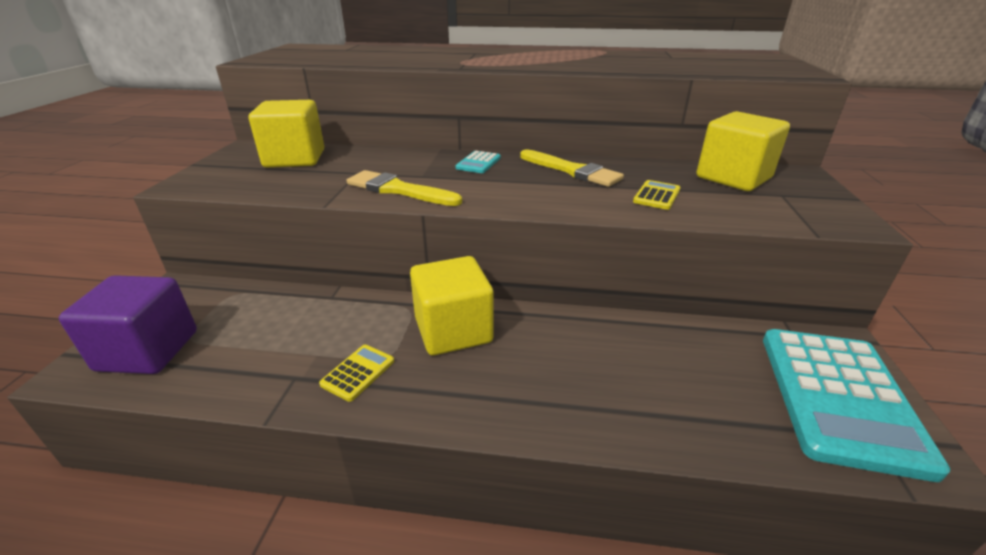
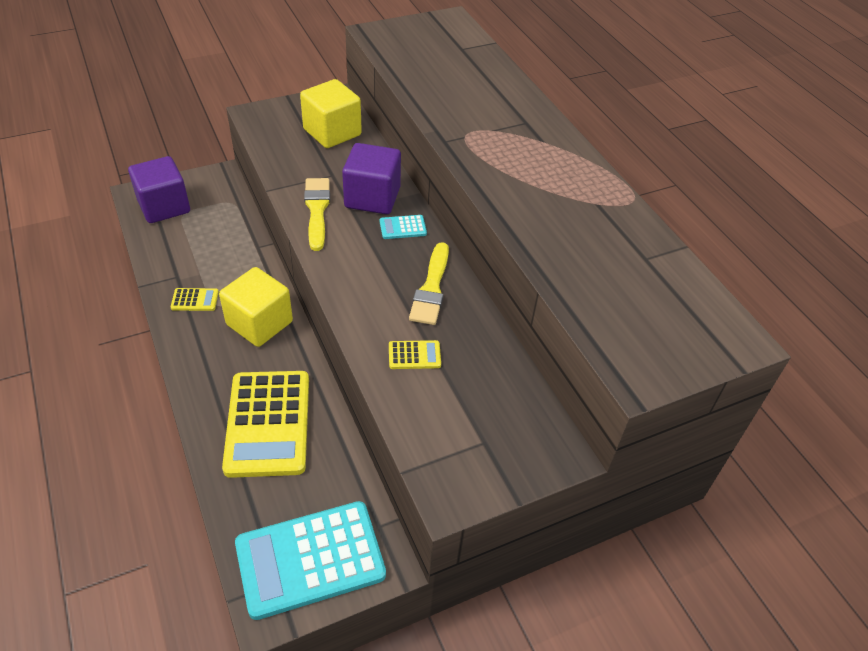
camera: 55 degrees right, 15 degrees up
(419, 164) = (372, 197): none -> purple cube
(618, 370) = (268, 423): none -> yellow calculator
(733, 178) = (502, 401): yellow cube -> none

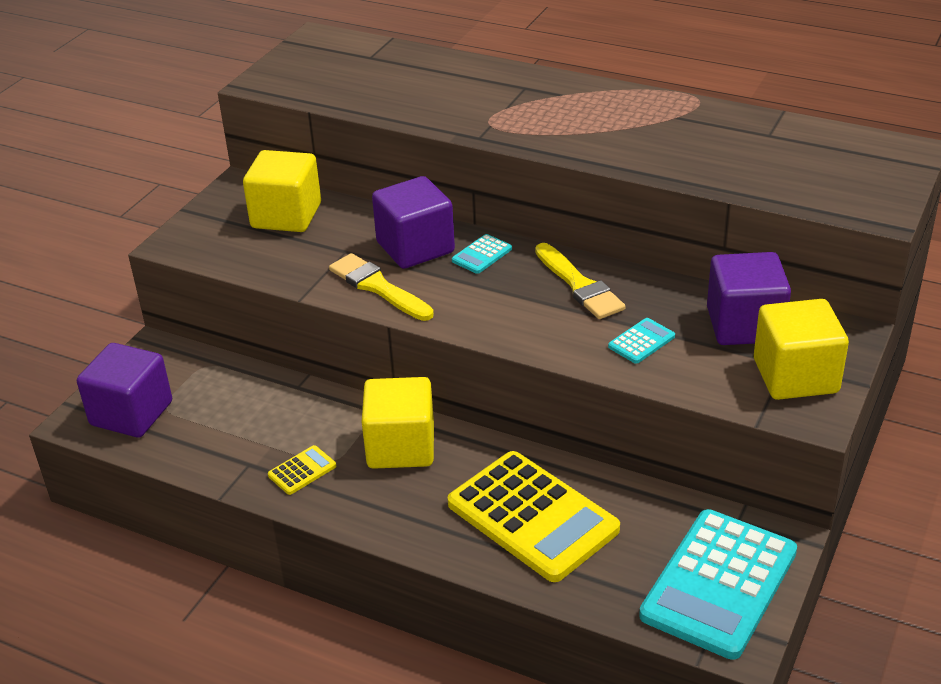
camera: 35 degrees left, 10 degrees down
(414, 355) = (641, 341): yellow calculator -> turquoise calculator
(478, 457) = (795, 376): none -> yellow cube
(497, 393) = (744, 325): none -> purple cube

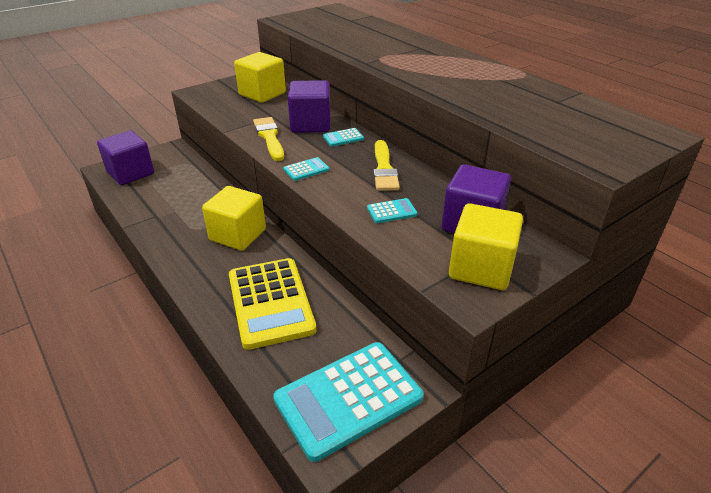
camera: 25 degrees right, 0 degrees up
(302, 471) = (176, 228): yellow calculator -> none
(480, 320) = (306, 170): none -> turquoise calculator

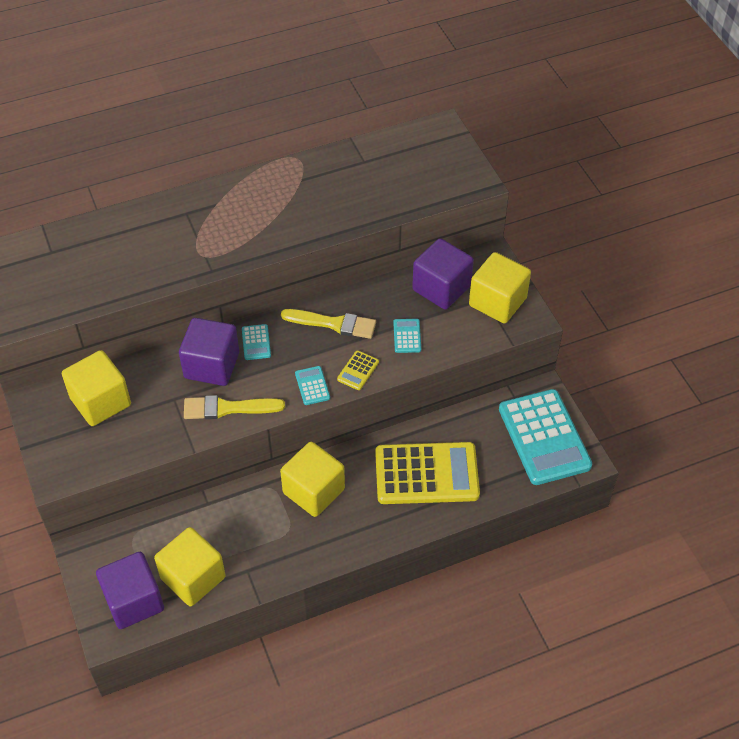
camera: 75 degrees left, 15 degrees up
(149, 193) = (193, 578): none -> yellow cube
(333, 190) = (358, 371): none -> yellow calculator

